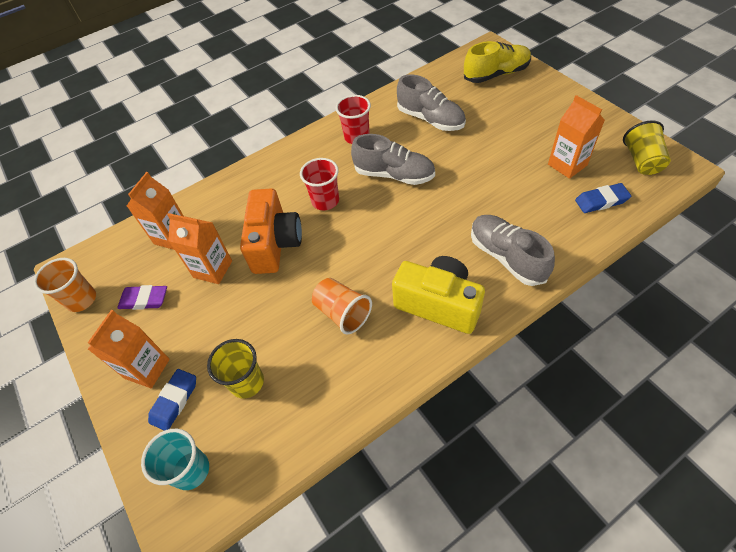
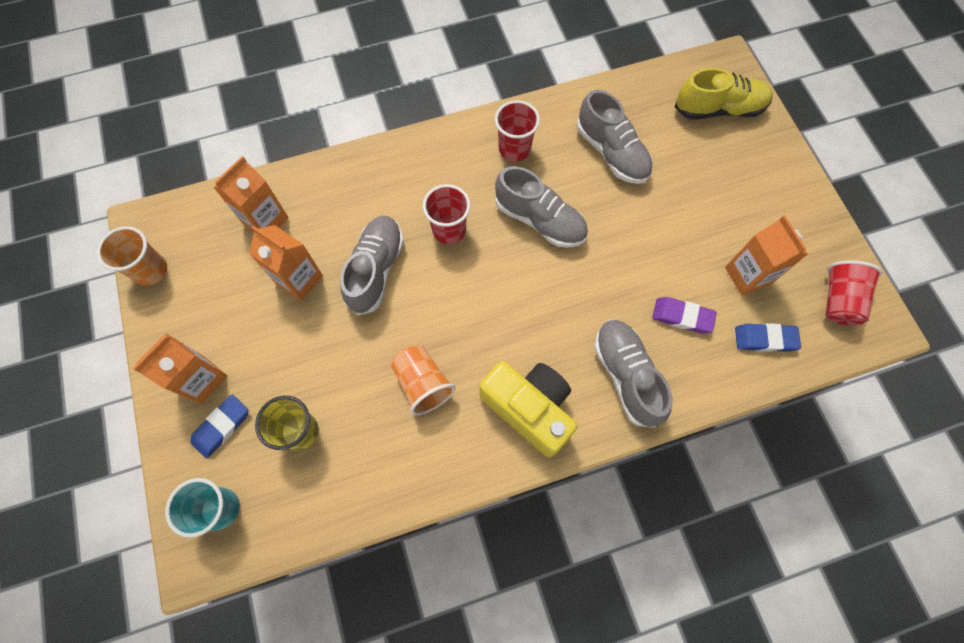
camera: 10 degrees right, 15 degrees up
(144, 300) = (217, 293): purple eraser -> purple eraser (682, 317)
(275, 244) = (376, 270): orange camera -> grey shoe
(642, 161) = (838, 300): yellow cup -> red cup

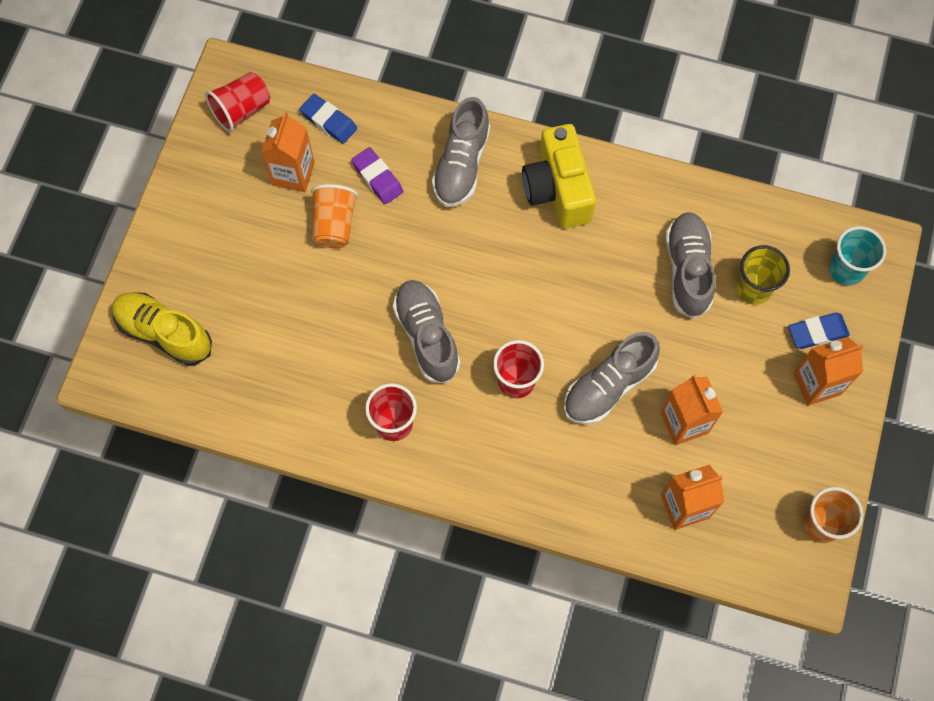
camera: 145 degrees left, 0 degrees up
(423, 384) = (630, 261): orange cup -> orange cup (334, 224)
(611, 153) = (306, 357): grey shoe -> grey shoe (688, 270)

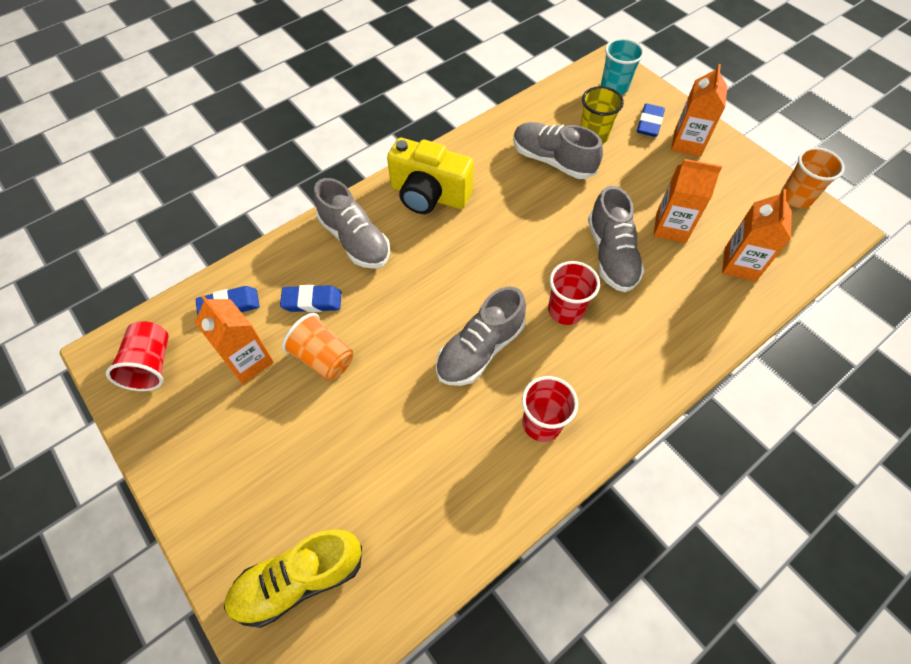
camera: 55 degrees left, 10 degrees down
(377, 178) = (312, 301): purple eraser -> blue eraser
(427, 336) = (479, 349): grey shoe -> grey shoe turned 60 degrees counterclockwise

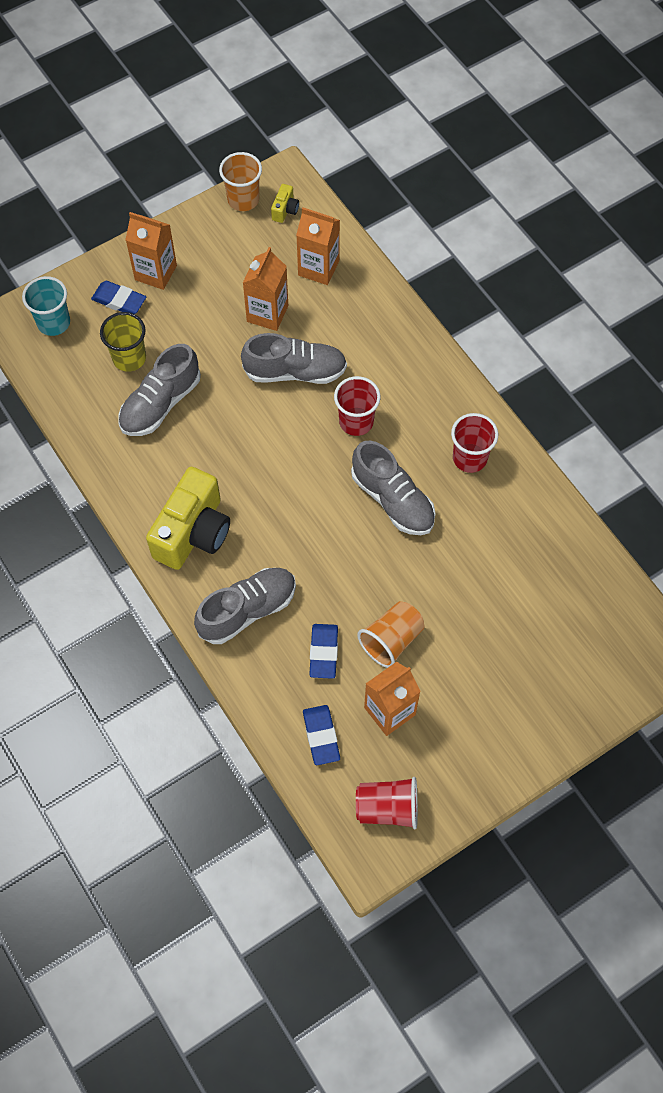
camera: 85 degrees left, 5 degrees up
(298, 580) = (597, 655): yellow shoe -> none
(799, 231) = (285, 210): none -> yellow camera

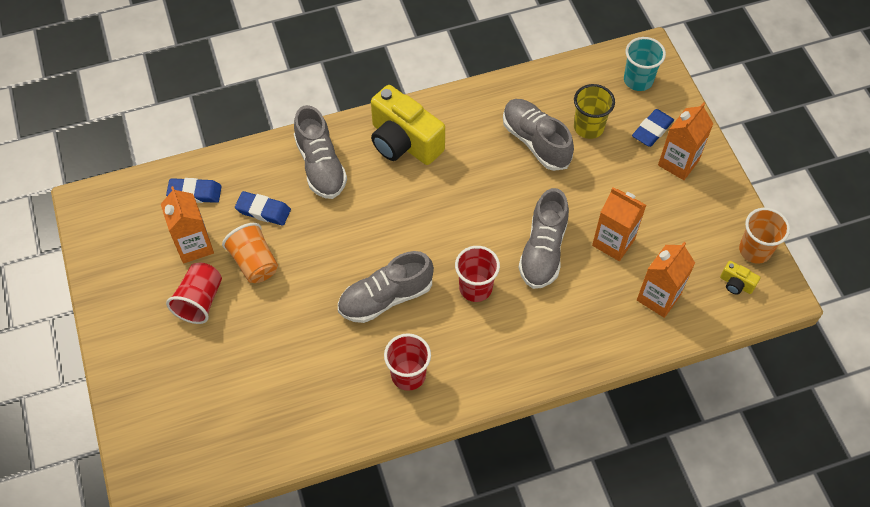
camera: 105 degrees right, 5 degrees down
(387, 808) = (118, 224): red cup -> red cup (200, 301)

